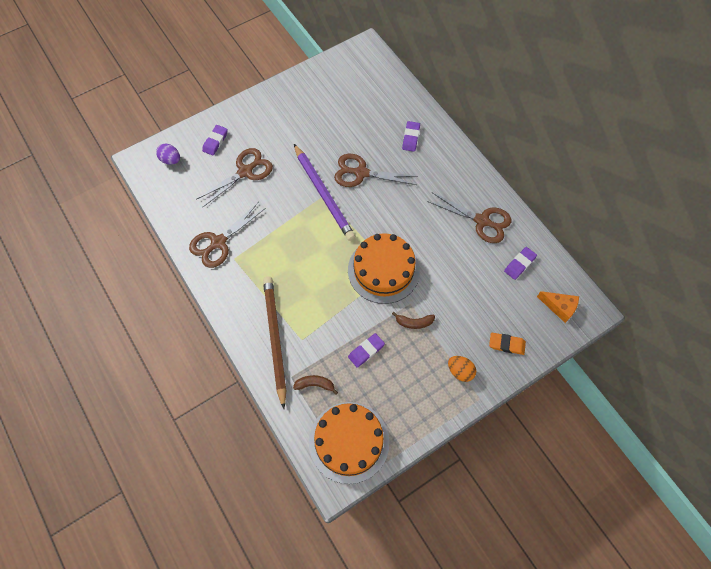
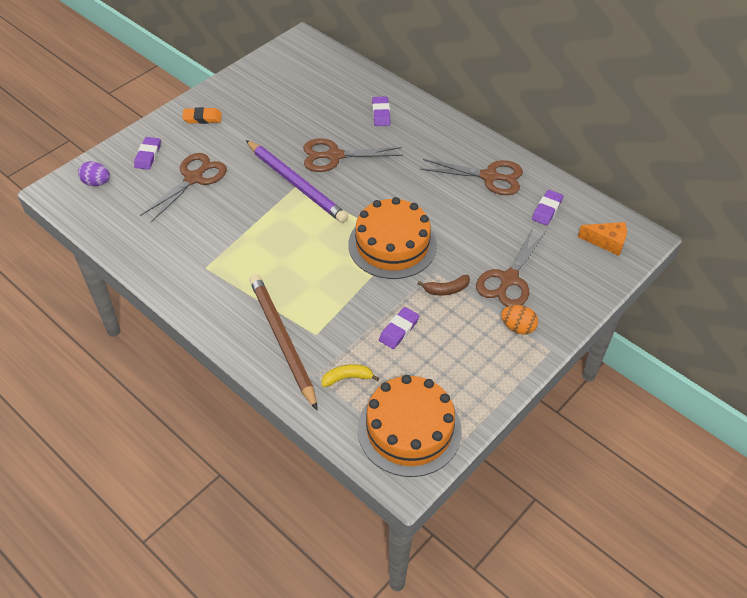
camera: 15 degrees left, 15 degrees down
(218, 242) = (181, 255): brown scissors -> brown scissors (508, 279)
(315, 384) = (347, 378): brown banana -> yellow banana
(506, 344) = (561, 290): orange eraser -> orange eraser (202, 118)

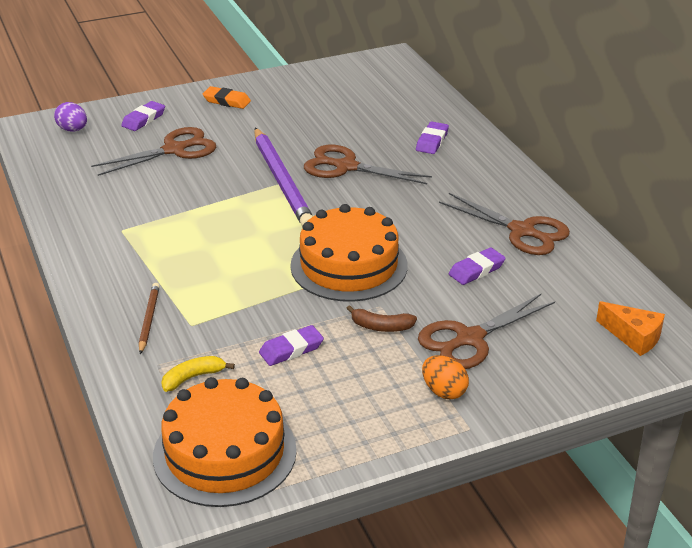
camera: 25 degrees right, 15 degrees down
(282, 340) = (149, 319): brown pencil -> brown pencil, size x0.48
(347, 378) = (193, 377): yellow banana -> yellow banana turned 45 degrees counterclockwise
(547, 210) = (574, 282): purple eraser -> purple eraser (476, 270)

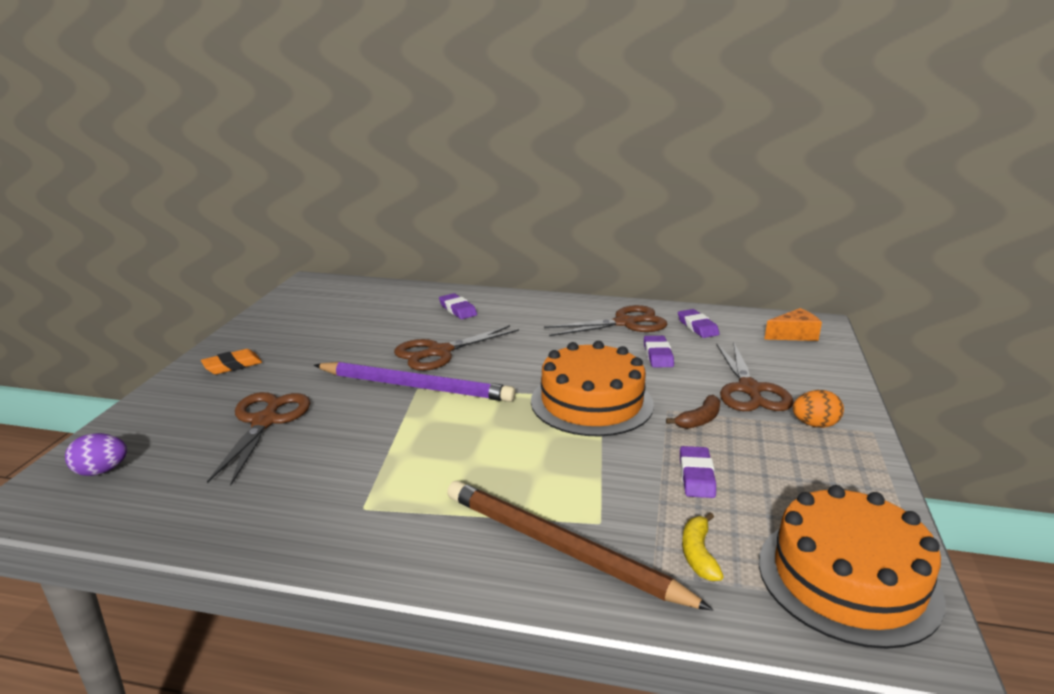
camera: 55 degrees left, 10 degrees down
(143, 119) = (173, 419): purple eraser -> purple eraser (697, 327)
(149, 319) = (562, 548): brown pencil -> brown pencil, size x2.08

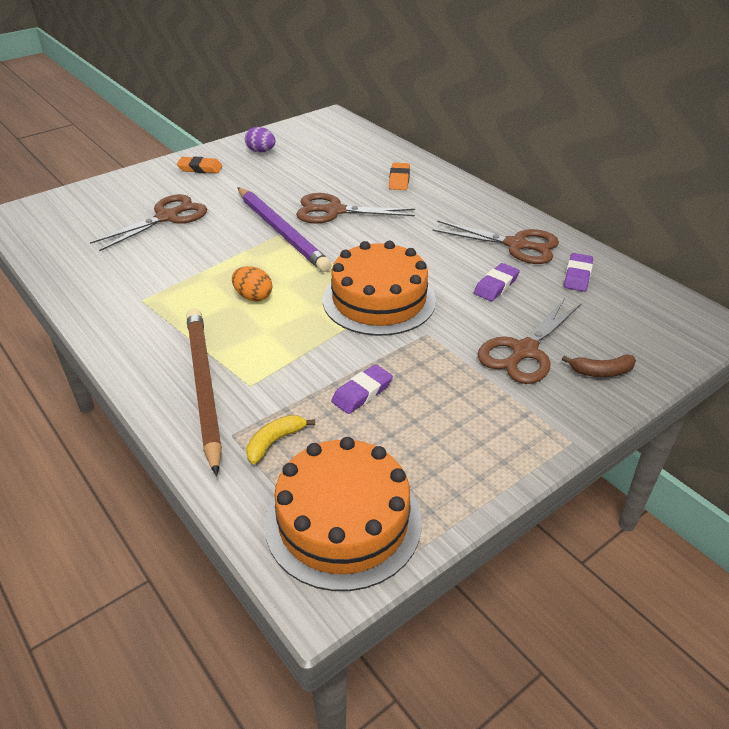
camera: 40 degrees right, 15 degrees up
(101, 471) = (59, 212): purple egg -> purple egg (261, 151)
(458, 310) = (399, 179): purple eraser -> orange eraser
(699, 420) = (437, 354): brown banana -> brown banana (601, 372)
(794, 335) = (663, 324): orange cheese -> none
(815, 425) = (528, 408): orange egg -> orange egg (253, 297)

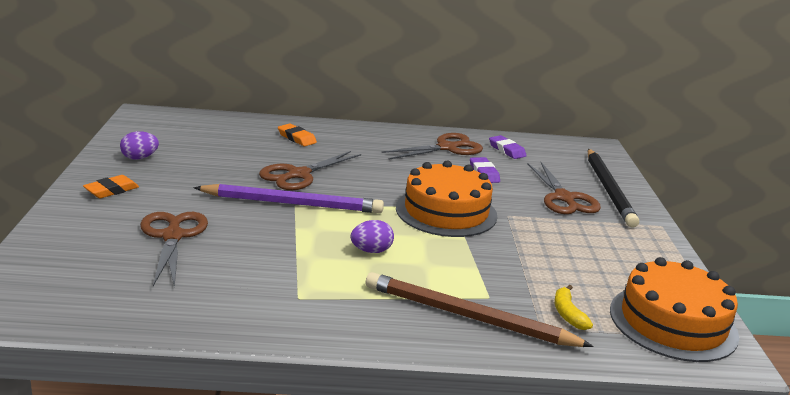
camera: 55 degrees left, 15 degrees down
(253, 297) = (371, 251): orange egg -> purple egg
(362, 392) = (547, 262): purple eraser -> none
(601, 372) = (608, 189): brown banana -> black pencil

